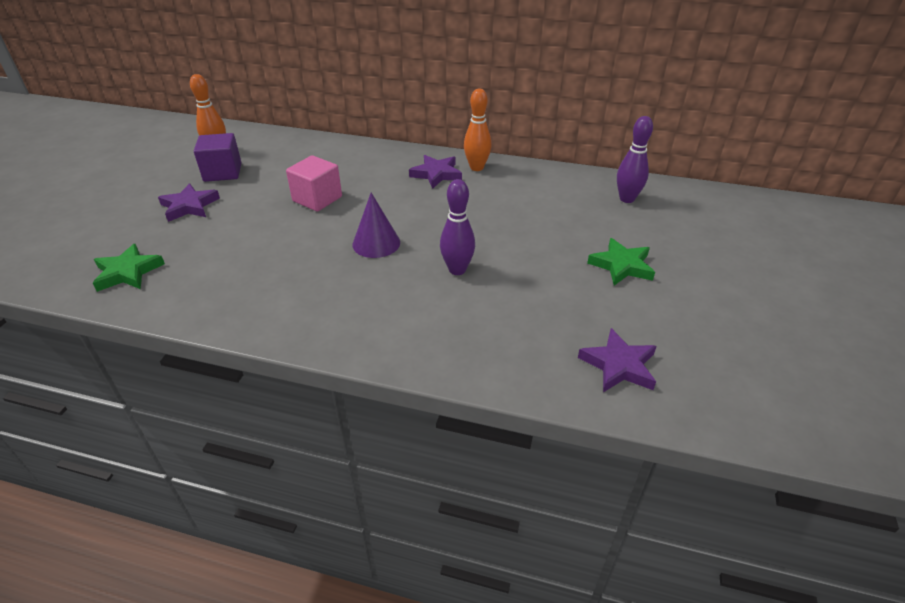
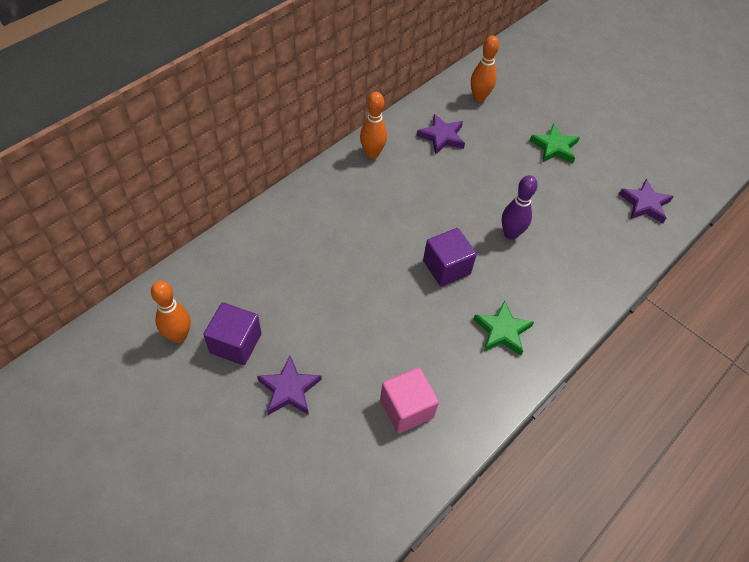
camera: 65 degrees left, 15 degrees up
(128, 272) = (382, 464): green star -> green star (502, 331)
(317, 199) = (347, 282): pink cube -> pink cube (406, 408)
(376, 243) = (446, 267): purple cone -> purple cube
(436, 174) = (364, 184): purple star -> purple star (442, 137)
(627, 199) = (479, 98): purple bowling pin -> orange bowling pin

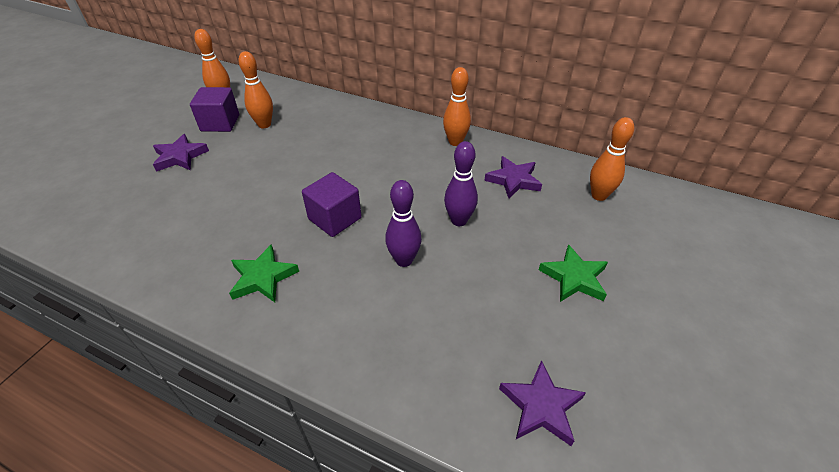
camera: 75 degrees right, 10 degrees down
(262, 299) = (264, 124): none -> orange bowling pin
(406, 408) = (162, 225): pink cube -> none
(478, 187) = (459, 220): none -> purple bowling pin

